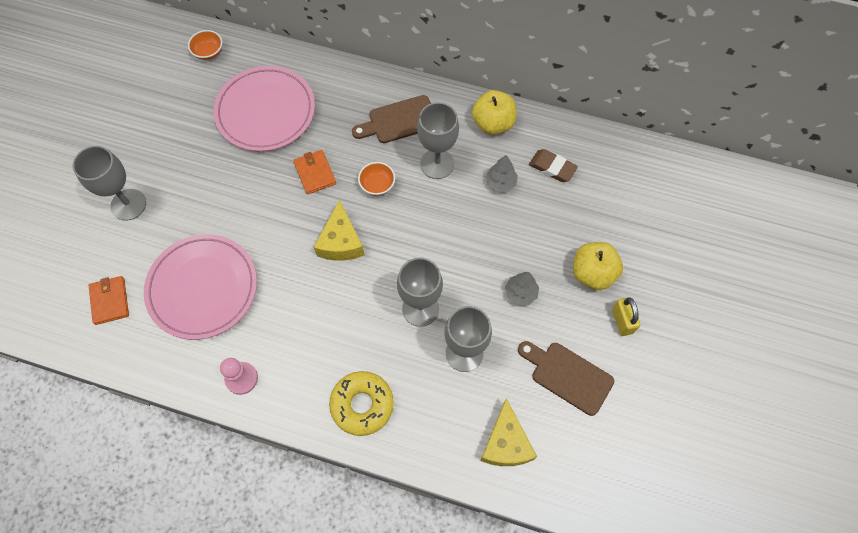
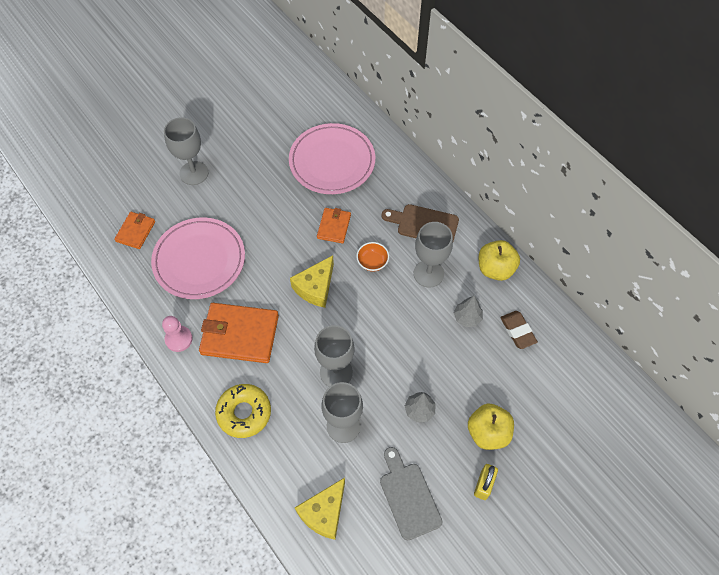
camera: 35 degrees right, 5 degrees down
(208, 52) = (323, 96): orange bowl -> none
(300, 334) = (239, 334): none -> orange wallet
(568, 375) = (408, 496): brown cutting board -> grey cutting board

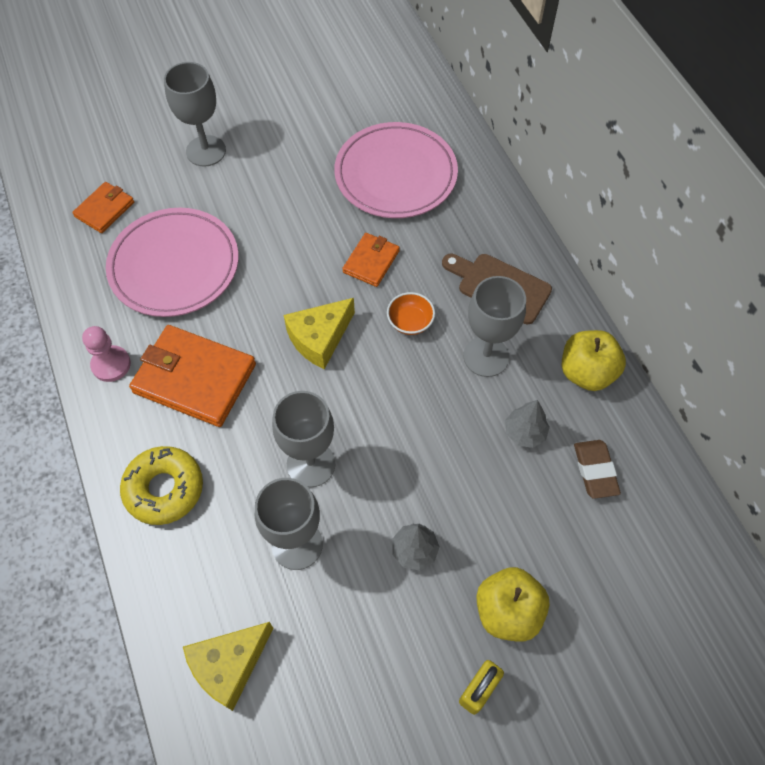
camera: 15 degrees right, 0 degrees up
(408, 496) = (360, 676): grey cutting board -> none

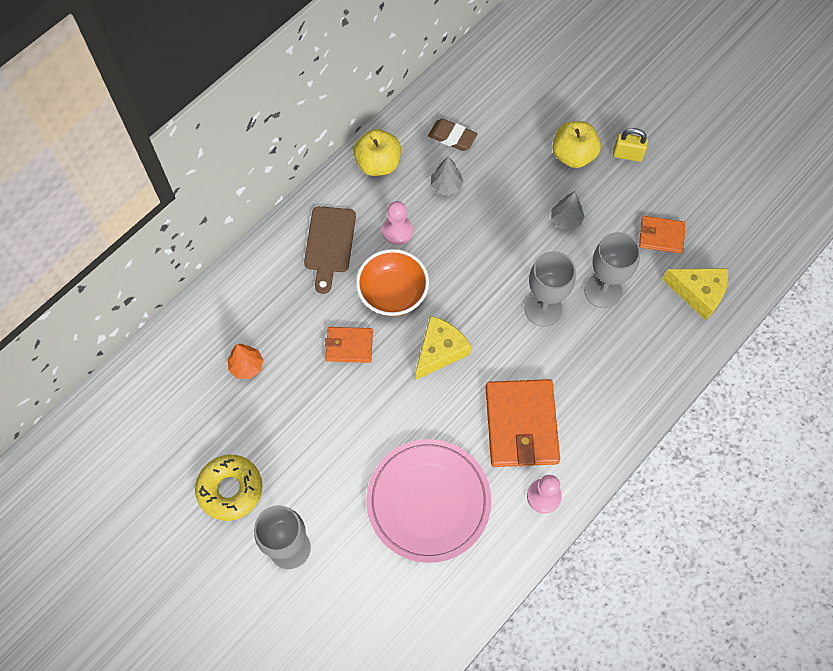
camera: 115 degrees left, 5 degrees up
(105, 209) = (399, 602): orange wallet -> orange wallet (661, 236)
(164, 489) = (615, 396): yellow donut -> yellow donut (230, 489)
(319, 338) = (440, 351): yellow cheese -> yellow cheese turned 75 degrees counterclockwise
(395, 174) = (247, 366): pink plate -> orange tree
(410, 322) = (393, 293): orange bowl -> orange bowl, size x1.78
(486, 356) = (397, 231): grey goblet -> pink pawn
(595, 470) = (452, 137): brown eraser -> brown eraser turned 60 degrees clockwise

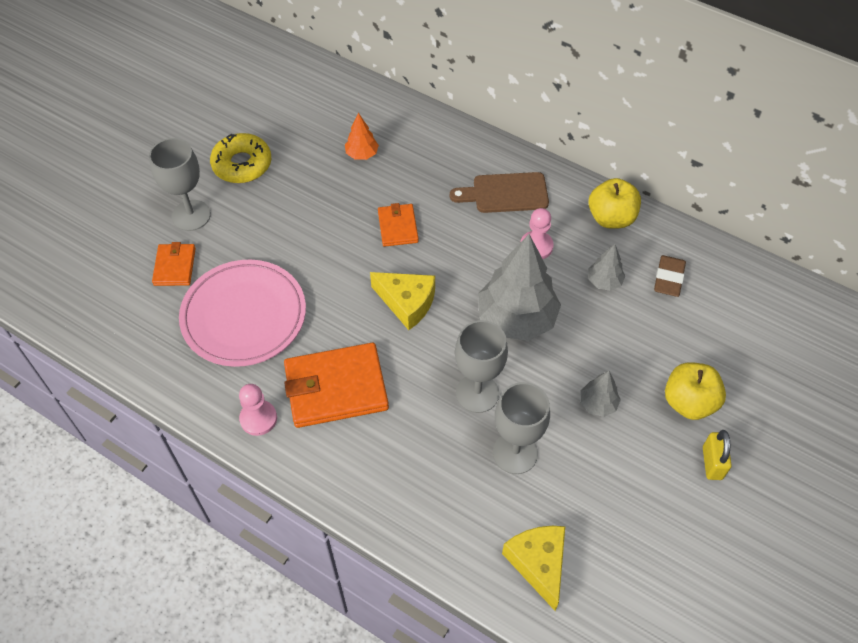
camera: 80 degrees right, 10 degrees down
(393, 293) = (463, 253): orange bowl -> none
(473, 263) = (516, 318): none -> grey tree
(661, 236) = (607, 512): orange wallet -> orange wallet (175, 266)
(698, 293) = (538, 564): yellow cheese -> yellow cheese turned 150 degrees clockwise

